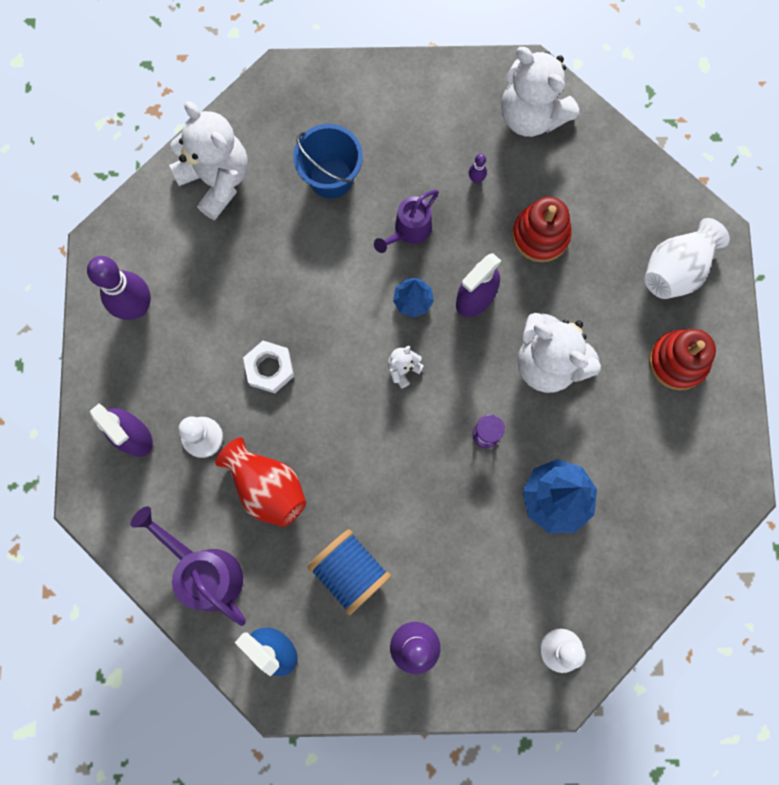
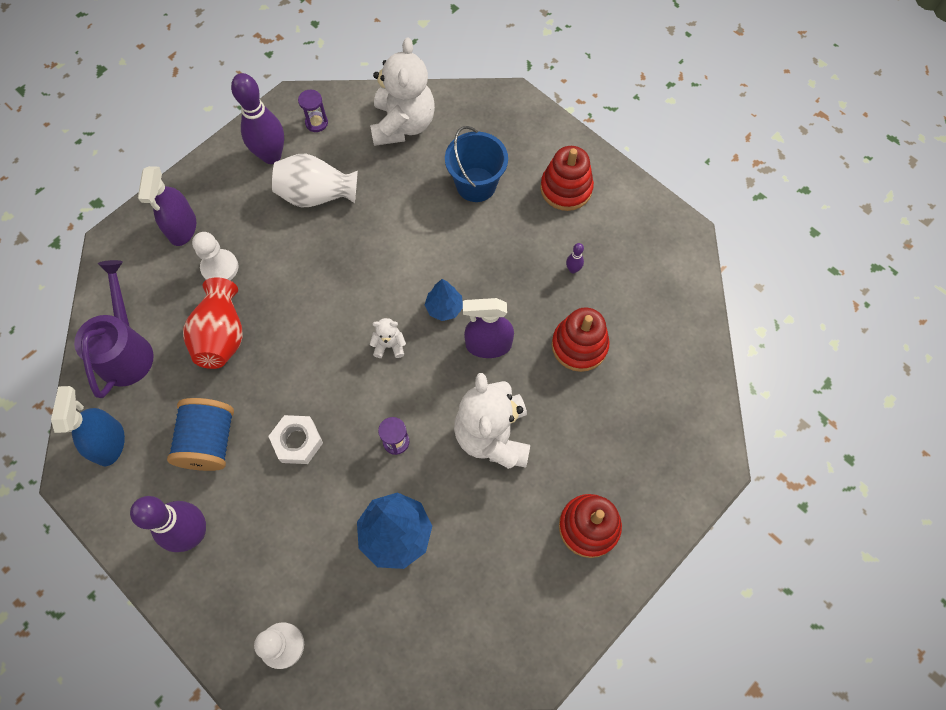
camera: 45 degrees right, 10 degrees down
(142, 244) = (316, 123): none -> purple hourglass
(269, 368) = (306, 264): white nut -> white nut (297, 441)
(404, 117) = (566, 188): none -> red stacking toy
(408, 231) = (490, 261): purple watering can -> none
(531, 115) = (657, 262): white teddy bear -> none
(676, 269) = (657, 460): white vase -> white vase (317, 195)

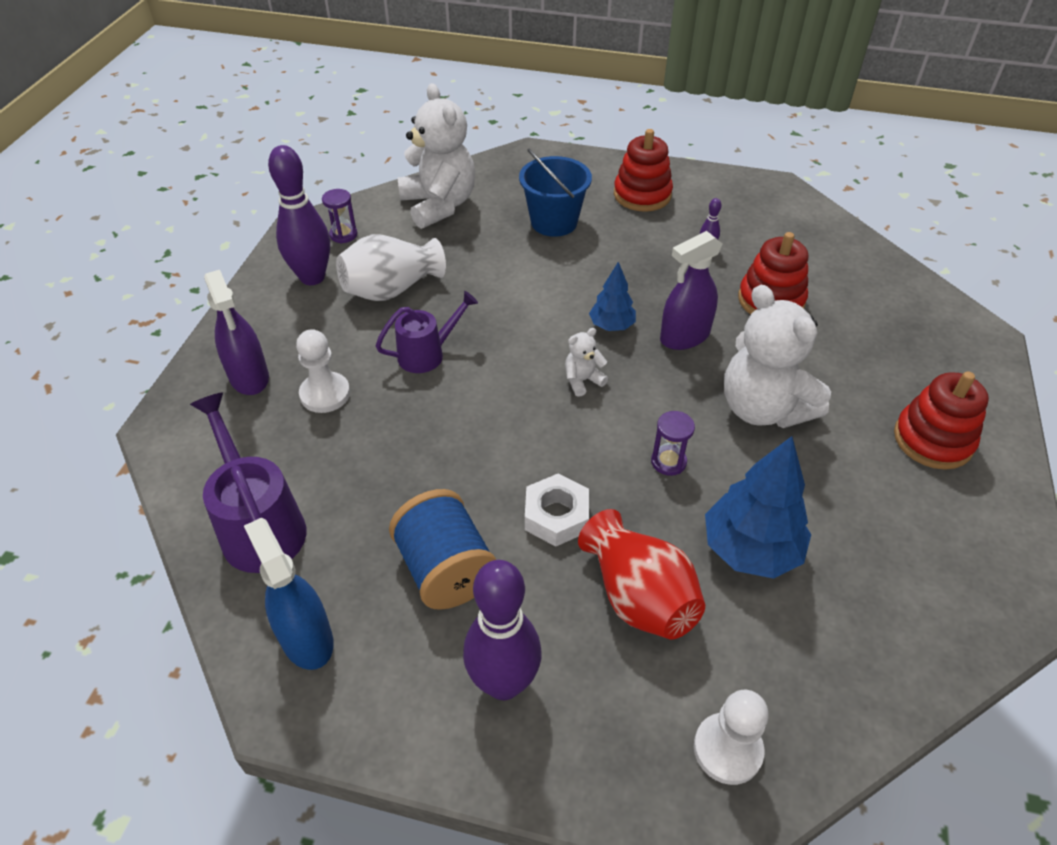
camera: 30 degrees left, 20 degrees down
(222, 335) = (377, 455): red vase -> red vase (638, 596)
(304, 267) = (428, 354): none -> purple watering can

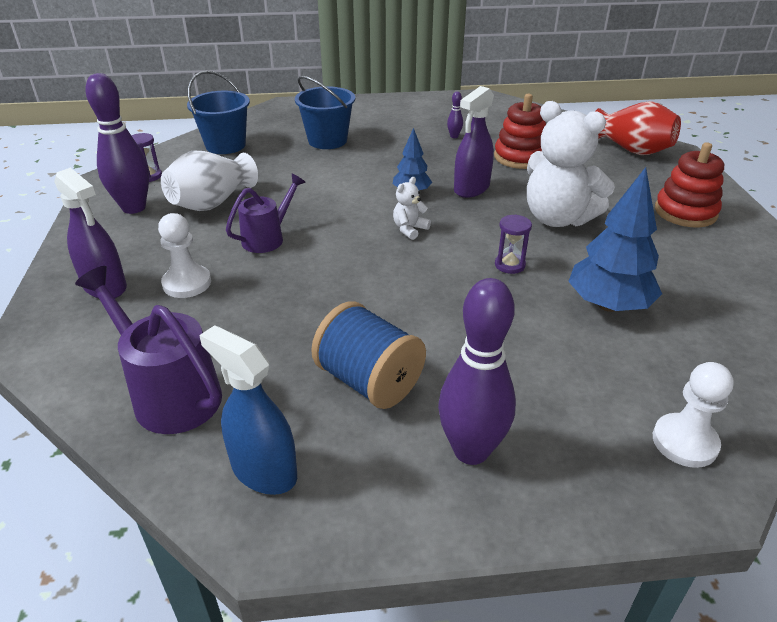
camera: 20 degrees left, 10 degrees down
(439, 205) = (225, 145): white teddy bear -> blue bucket
(556, 516) = (443, 320): white nut -> none
(638, 596) = (544, 357): red vase -> red vase (631, 150)
(642, 195) = (386, 115): red stacking toy -> none

